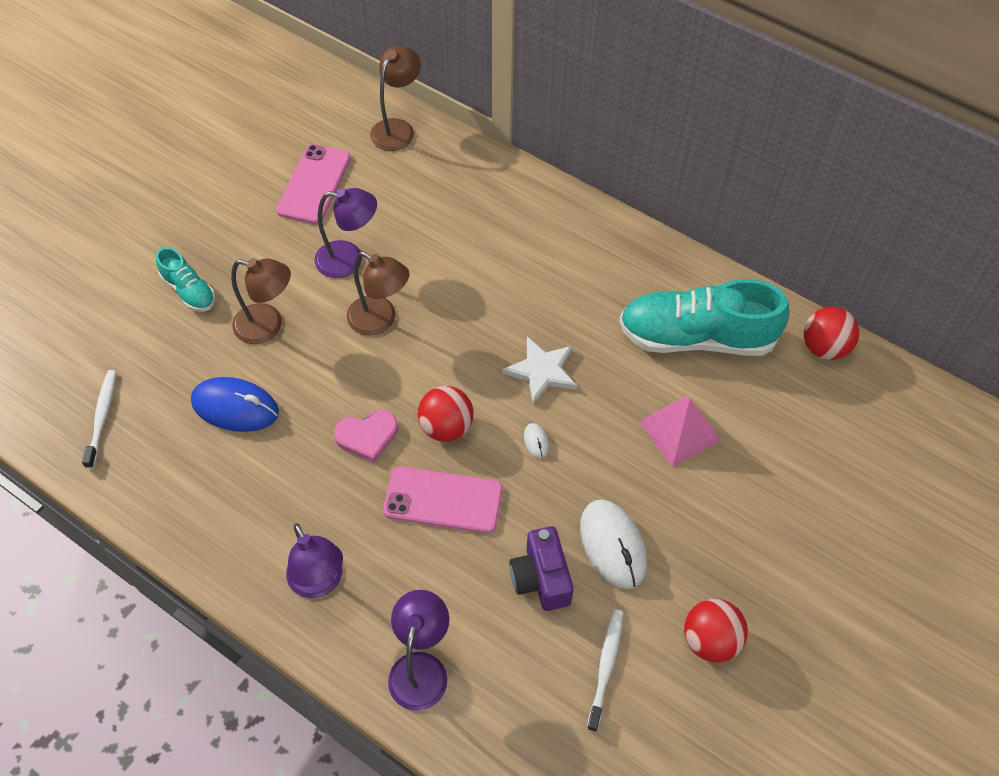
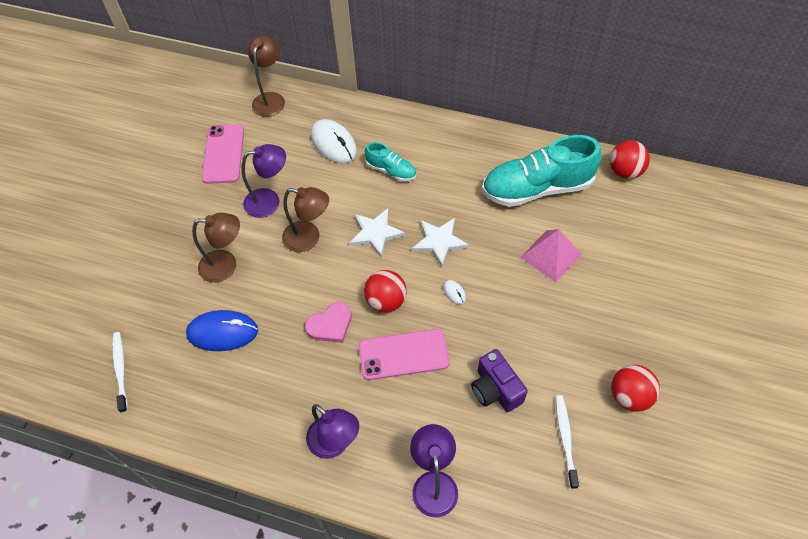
camera: 15 degrees left, 0 degrees up
(189, 291) = (156, 256): turquoise shoe -> turquoise shoe (391, 171)
(465, 337) = (375, 233): none -> white star
(612, 545) = (536, 350): white mouse -> white mouse (333, 144)

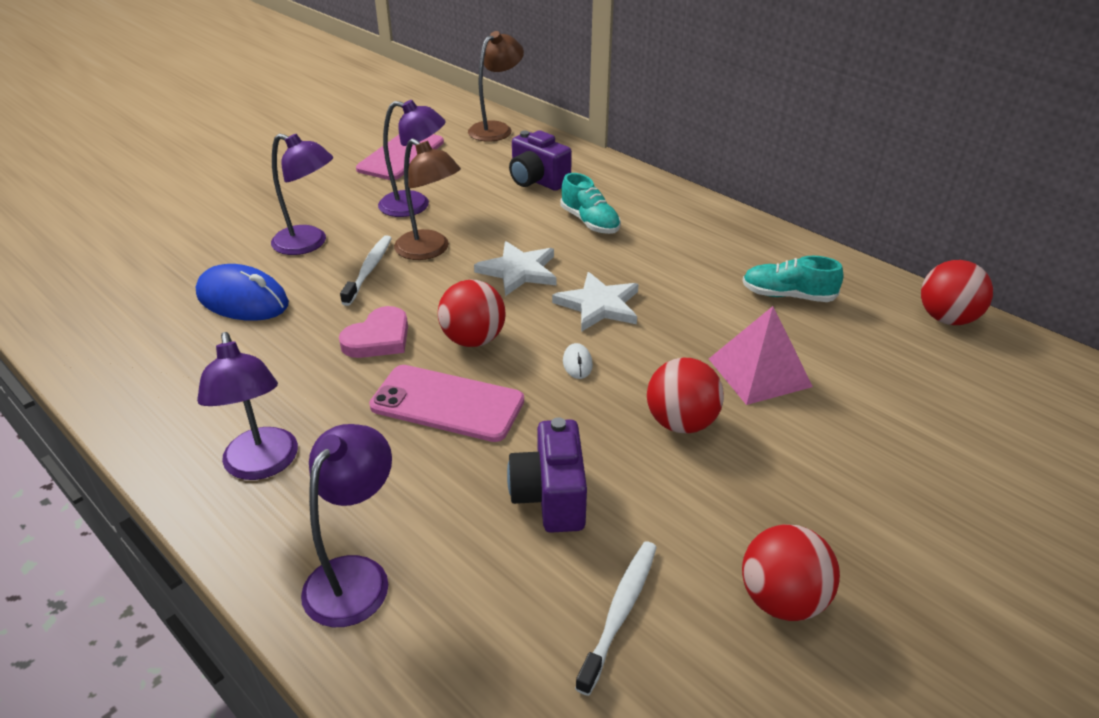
camera: 25 degrees right, 20 degrees down
(120, 370) = (97, 293): white toothbrush -> white toothbrush (369, 270)
(226, 266) = (309, 244): brown lamp -> purple lamp
(330, 325) = (378, 338): pink heart -> pink heart turned 45 degrees counterclockwise
(333, 144) = (537, 181): white mouse -> purple camera
(530, 310) = (681, 423): none -> red ball
(537, 188) = (787, 296): turquoise shoe -> turquoise shoe, size x0.50

